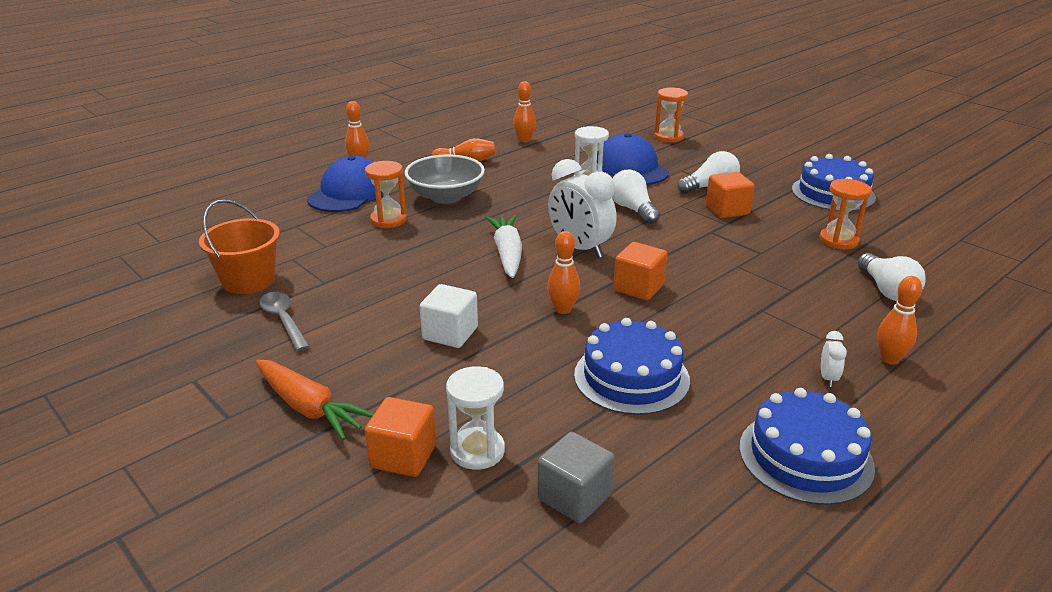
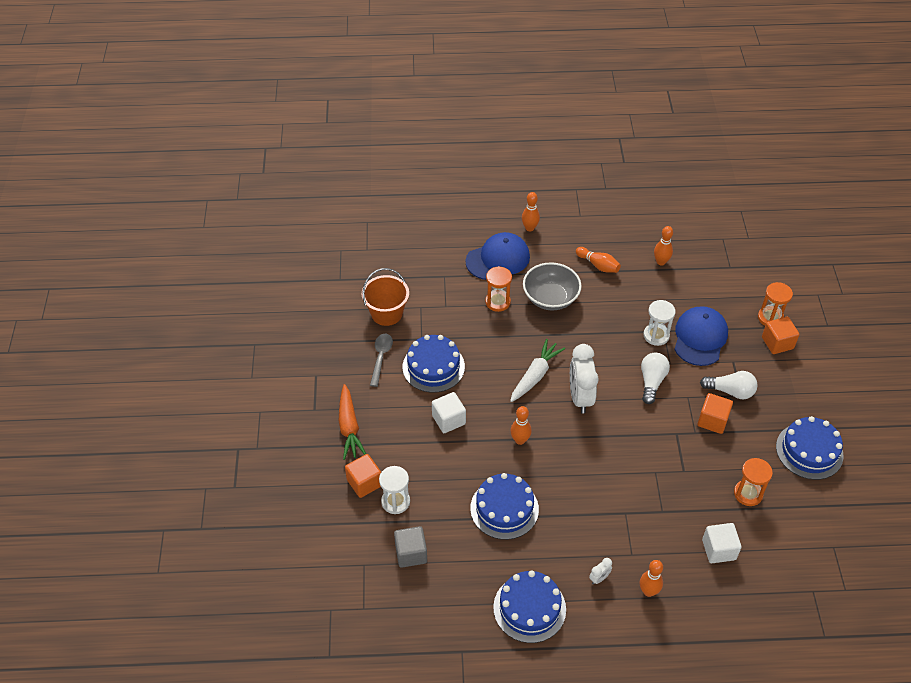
camera: 40 degrees right, 20 degrees up
(370, 298) = (433, 367): none -> blue cake
(638, 288) = (577, 451): orange cube -> orange cube (777, 343)
(887, 290) = (718, 550): white light bulb -> white cube

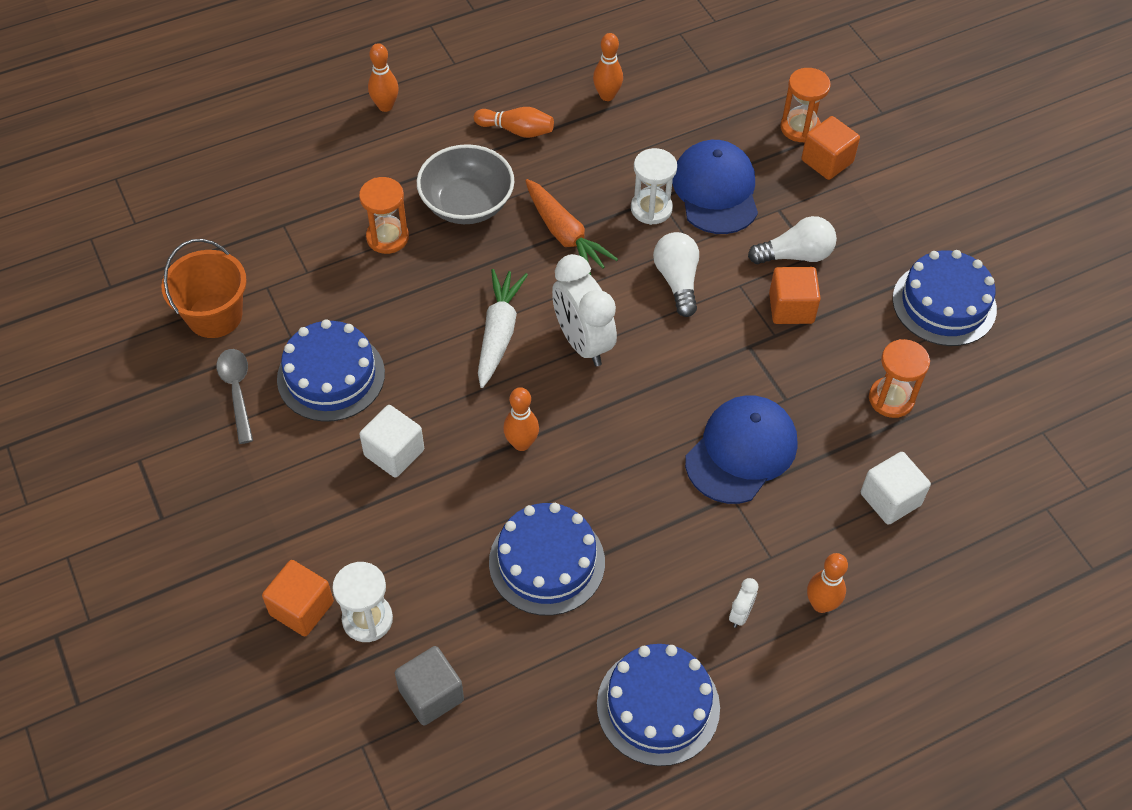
camera: 25 degrees left, 5 degrees up
(349, 427) = (235, 525): orange carrot -> orange carrot (564, 234)
(498, 259) = (357, 170): blue cap -> blue cap (741, 451)

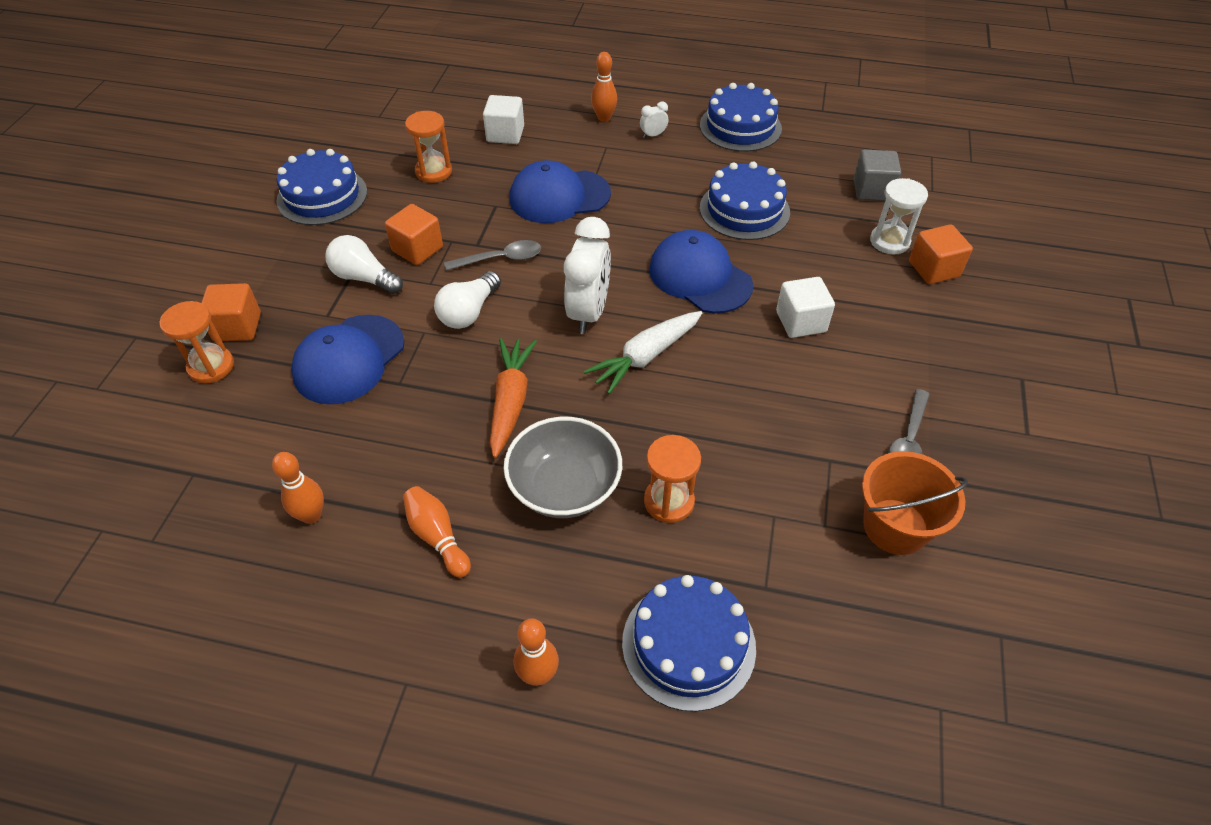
camera: 140 degrees left, 5 degrees down
(331, 376) = (814, 405): blue cake -> blue cake (688, 644)
(521, 443) = (700, 277): orange bowling pin -> blue cap
(651, 208) = (416, 378): white hourglass -> none
(711, 345) = (500, 259): none -> grey spoon

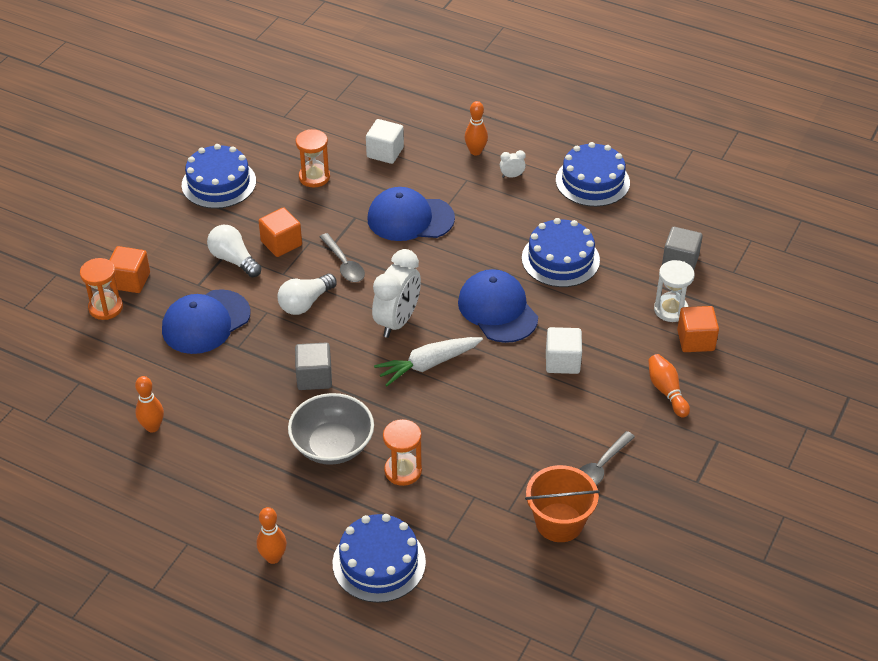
camera: 15 degrees right, 5 degrees down
(437, 537) = (233, 459): orange bowling pin -> orange bowling pin (666, 391)
(500, 259) = (344, 264): grey spoon -> grey spoon turned 60 degrees clockwise
(510, 401) = (314, 377): orange carrot -> grey cube

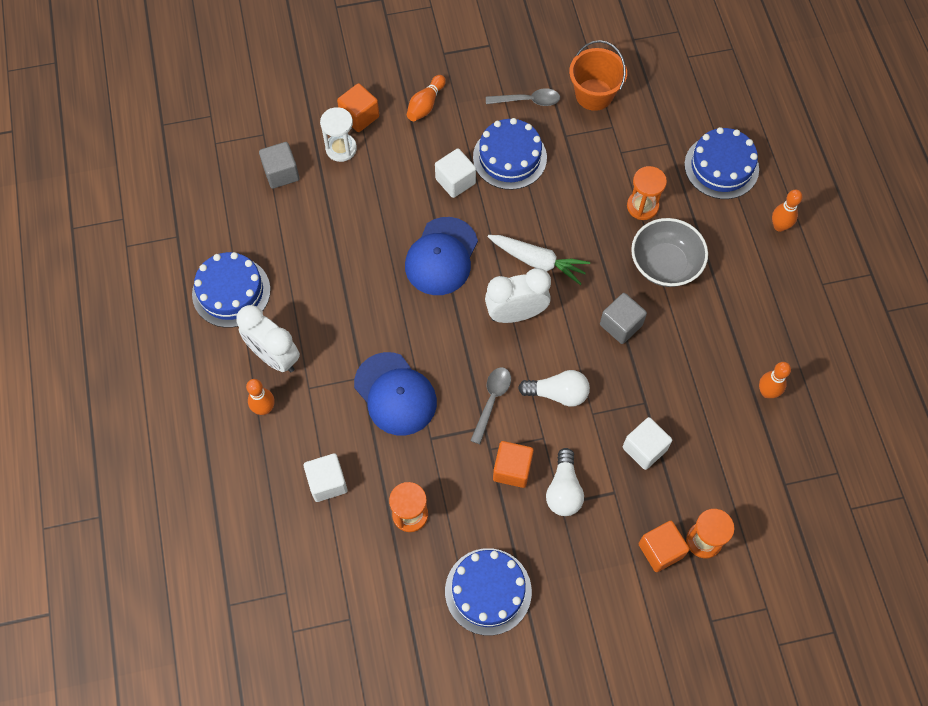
camera: 130 degrees left, 20 degrees up
(206, 322) = (644, 449): blue cap -> white cube
(512, 176) = (274, 356): white clock -> white clock, size x2.32
(560, 259) = (348, 252): blue cake -> blue cake (509, 157)

